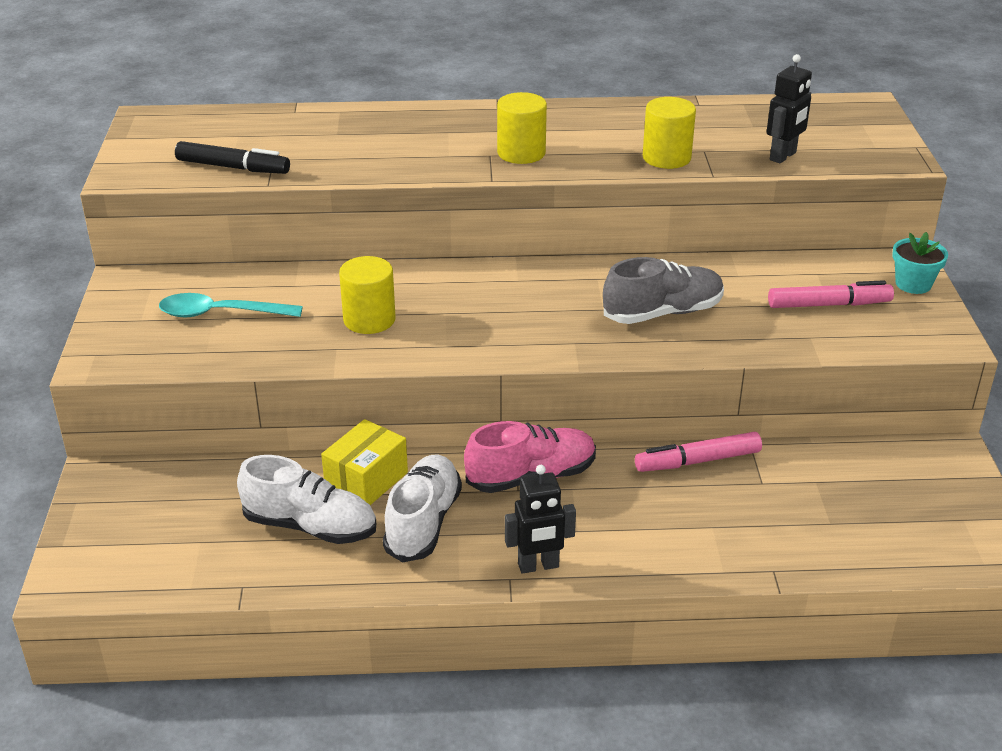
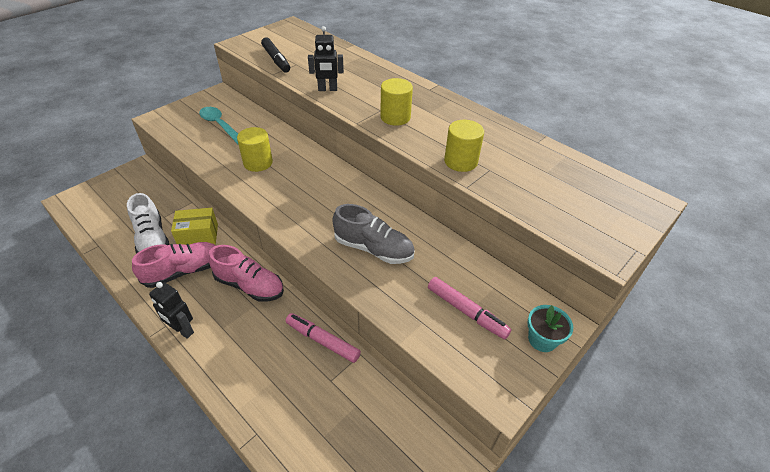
camera: 45 degrees right, 10 degrees up
(423, 522) = (183, 271): white shoe -> pink shoe
(783, 156) = (530, 201): black robot -> black robot (327, 89)

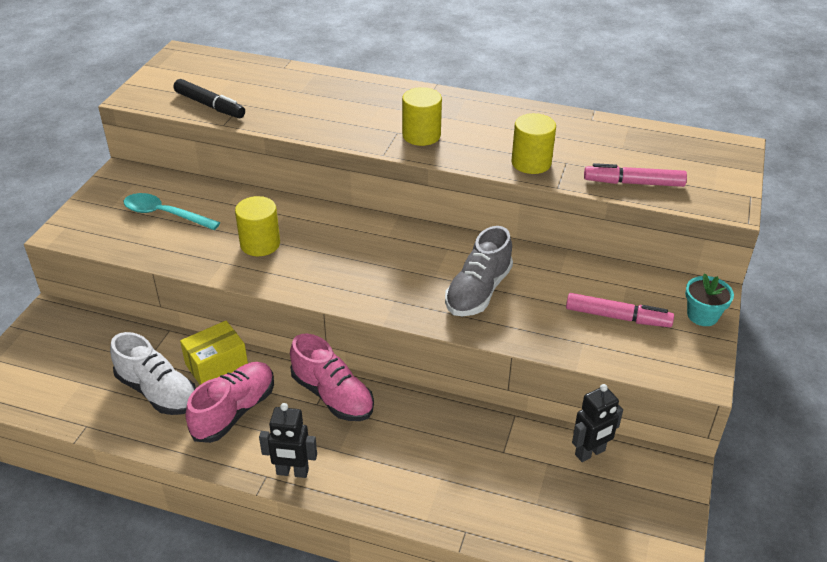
camera: 25 degrees left, 5 degrees down
(249, 285) = (332, 396): pink shoe -> pink shoe turned 45 degrees clockwise
(322, 340) = (464, 418): pink marker -> pink marker (633, 183)
(327, 89) = (312, 125): black robot -> black robot (590, 453)
(373, 249) = (478, 291): grey shoe -> grey shoe turned 120 degrees clockwise

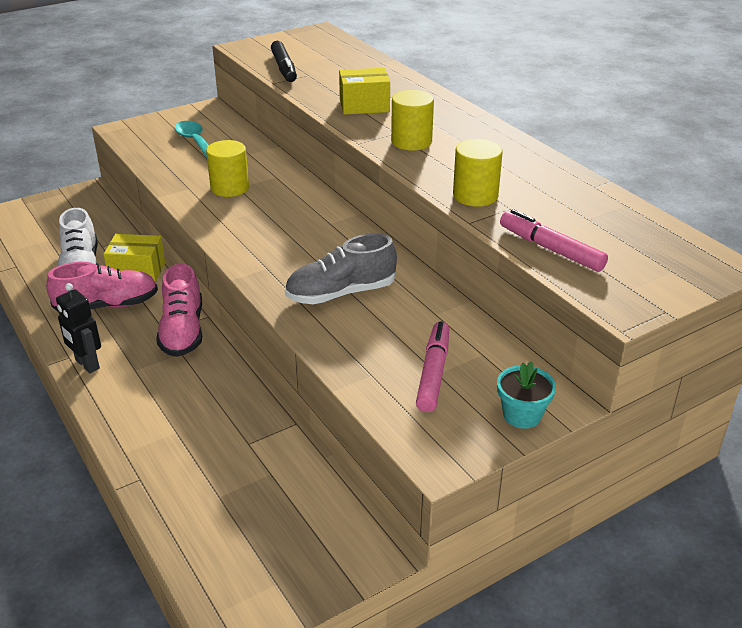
camera: 40 degrees right, 5 degrees down
(336, 116) = (364, 105): none -> yellow box
(590, 453) = (317, 489): black robot -> none
(617, 317) = (433, 373): pink marker -> pink marker turned 135 degrees counterclockwise

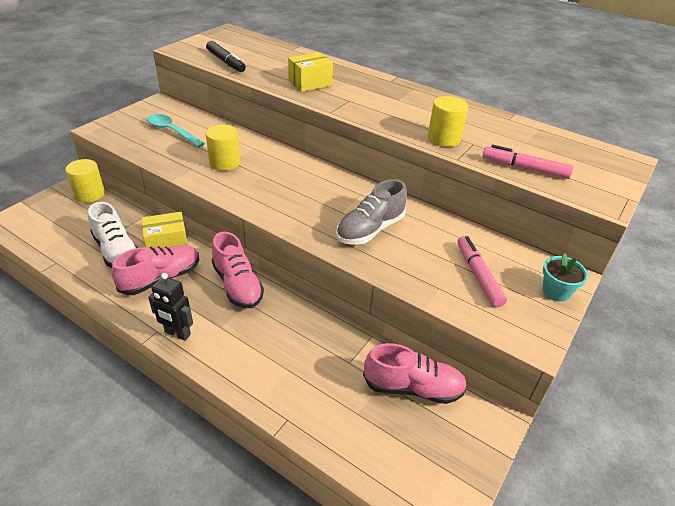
camera: 25 degrees left, 5 degrees up
(302, 490) = (413, 388): none -> pink shoe
(411, 142) = (366, 105): yellow cylinder -> yellow cylinder (90, 194)

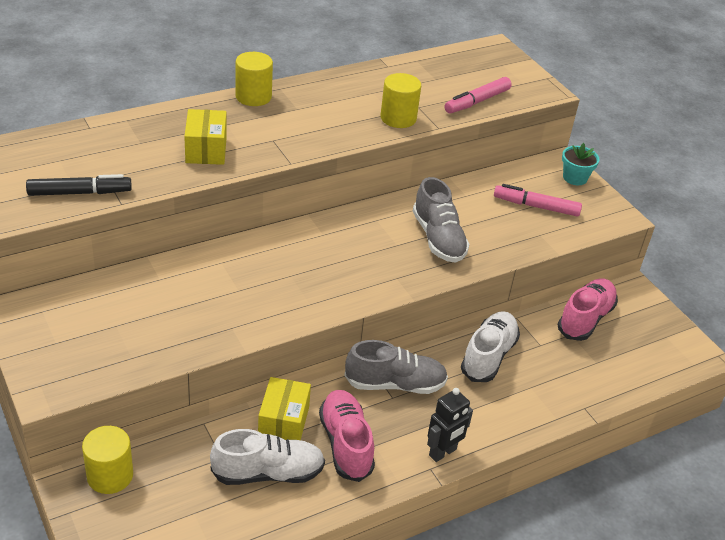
camera: 65 degrees left, 0 degrees up
(172, 131) = (119, 320): turquoise spoon -> none
(225, 163) = (239, 296): yellow cylinder -> yellow cylinder (253, 97)
(237, 285) = (395, 384): pink shoe -> grey shoe
(307, 330) = (488, 356): none -> white shoe

